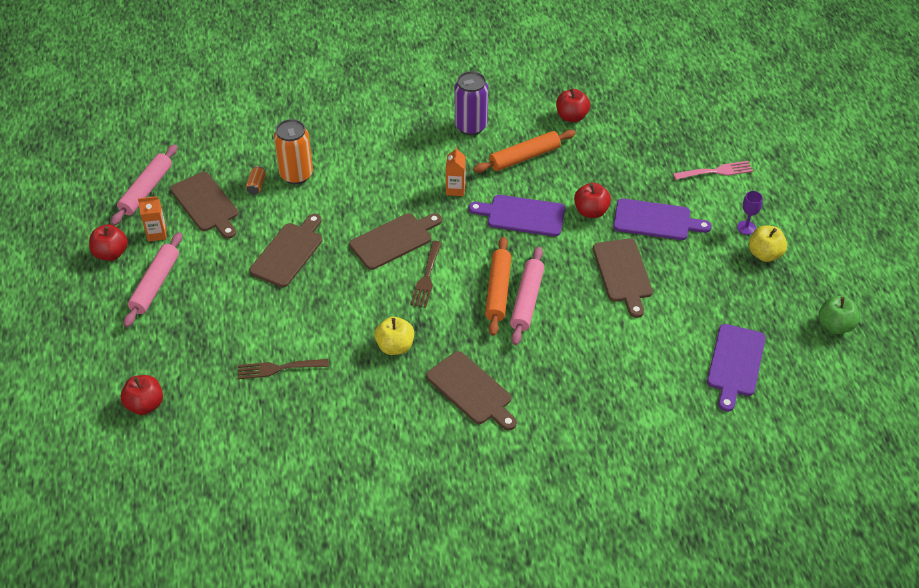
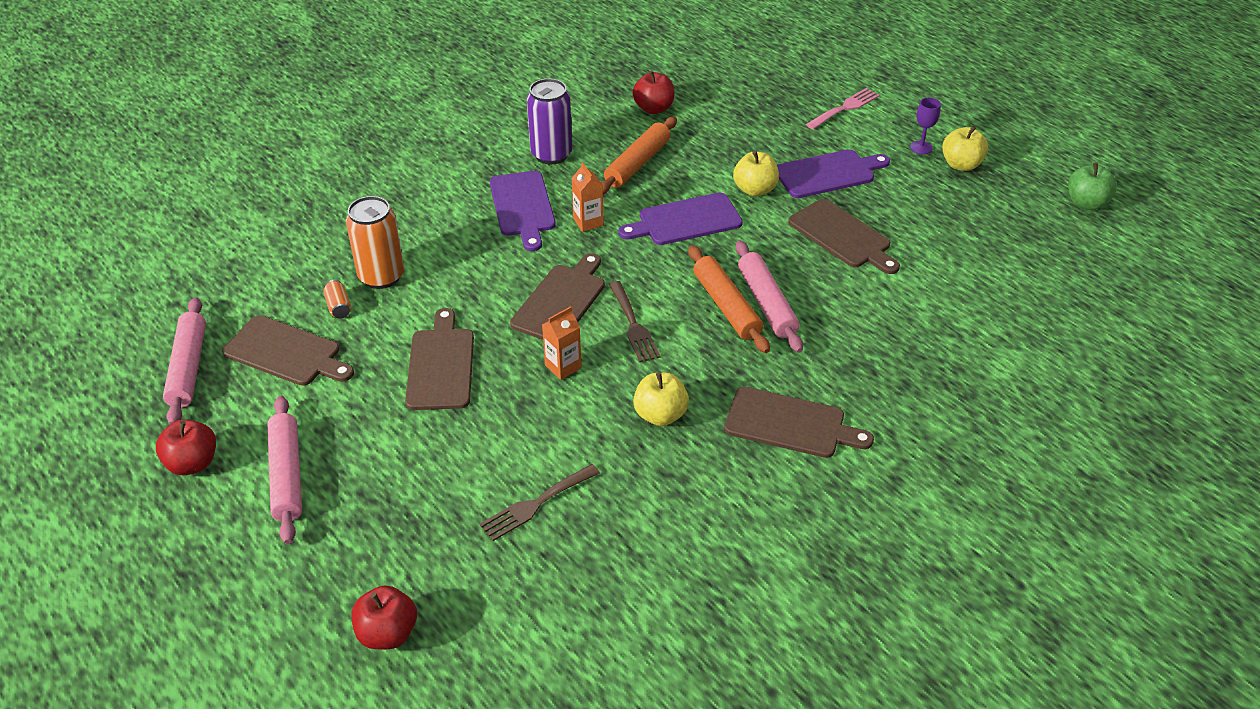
camera: 30 degrees left, 5 degrees down
(157, 233) = (242, 413): orange carton -> orange carton (563, 366)
(591, 211) = (755, 189): red apple -> yellow apple
(735, 363) = (1031, 276): purple cutting board -> purple cutting board (523, 207)

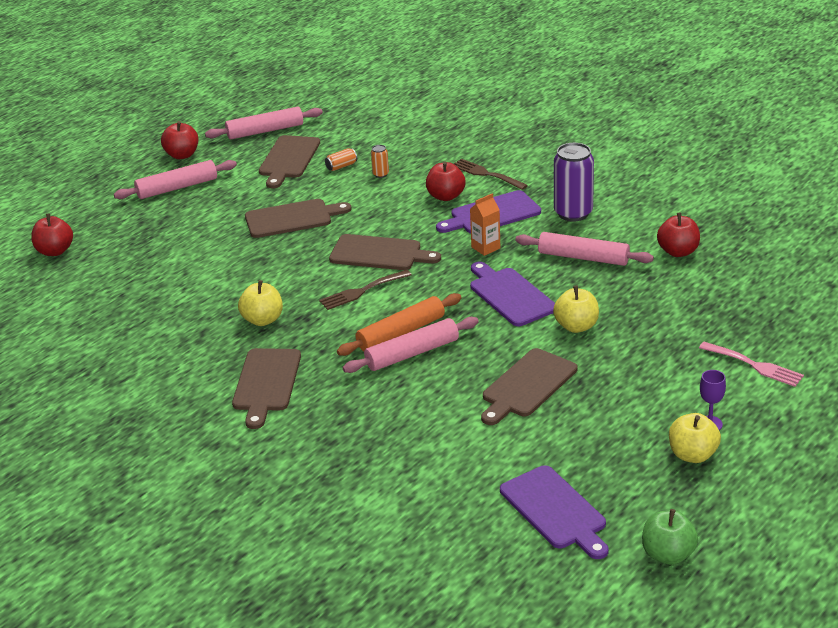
camera: 80 degrees right, 10 degrees down
(381, 276) = (380, 174): orange can -> orange can, size x0.45
(465, 233) = (446, 196): none -> red apple
(536, 504) = (165, 283): brown fork -> brown fork (486, 174)
(563, 366) = (304, 268): orange carton -> none
(637, 163) = (583, 257): orange rolling pin -> pink rolling pin
(828, 173) = (626, 366): purple cutting board -> purple cutting board (555, 510)

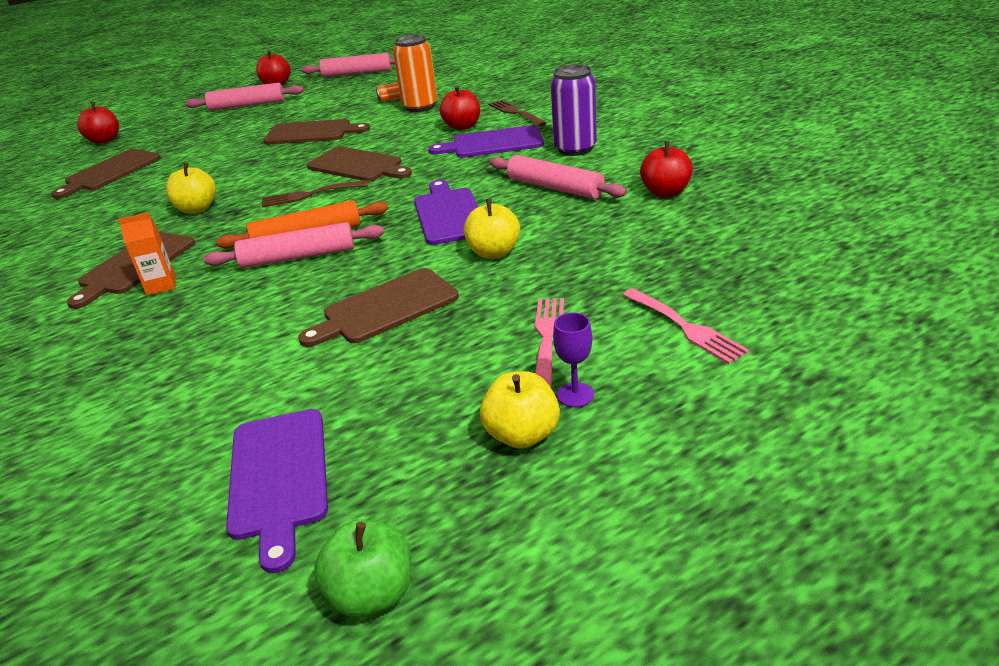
camera: 20 degrees right, 0 degrees up
(289, 159) = (355, 92): brown cutting board -> brown cutting board (110, 172)
(380, 174) = (420, 107): orange can -> orange can, size x2.23
(485, 248) = (462, 170): orange carton -> orange carton (161, 285)
(665, 388) = (547, 337): none -> pink fork

